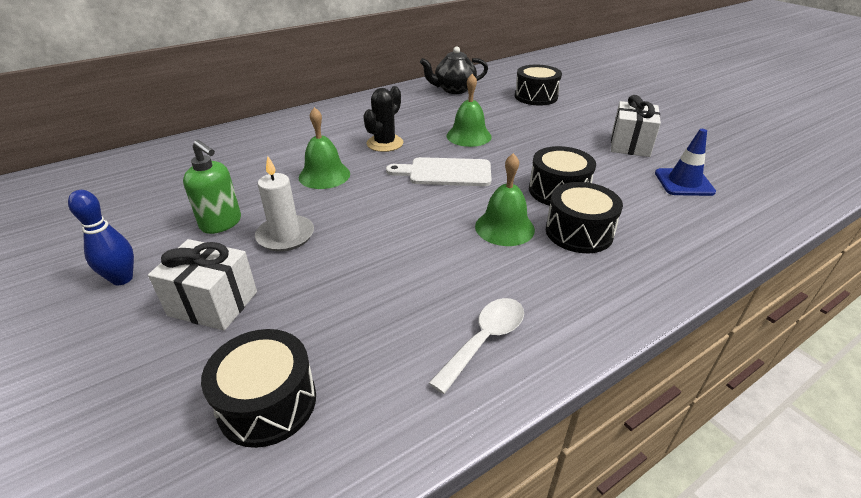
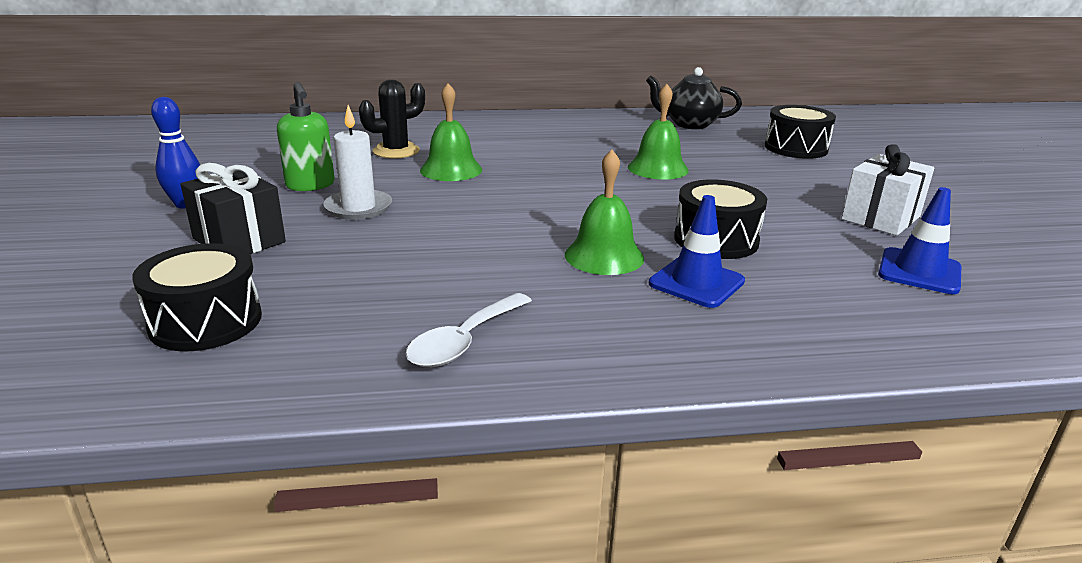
camera: 25 degrees right, 10 degrees down
(213, 304) = (239, 240): white gift -> black gift
(385, 143) = (547, 156): black cactus -> black cactus (396, 151)
(445, 172) = (590, 194): white cutting board -> none
(484, 340) = (464, 341): white spoon -> white spoon turned 150 degrees clockwise
(579, 232) = (696, 282): black drum -> blue traffic cone

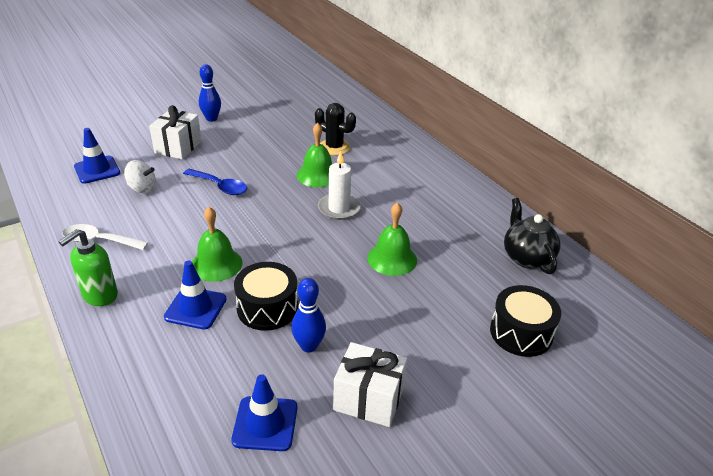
camera: 65 degrees right, 10 degrees up
(206, 321) = (97, 170): black drum -> blue traffic cone
(239, 240) = (178, 147): black gift -> white gift
(310, 185) = (258, 140): green soap dispenser -> green soap dispenser (99, 295)
(335, 285) = (142, 188): none -> white spinning top
(358, 208) = (237, 164): white candle -> white candle (339, 208)
(406, 227) = (220, 186): none -> blue spoon
(793, 230) = (309, 346): none -> blue bowling pin

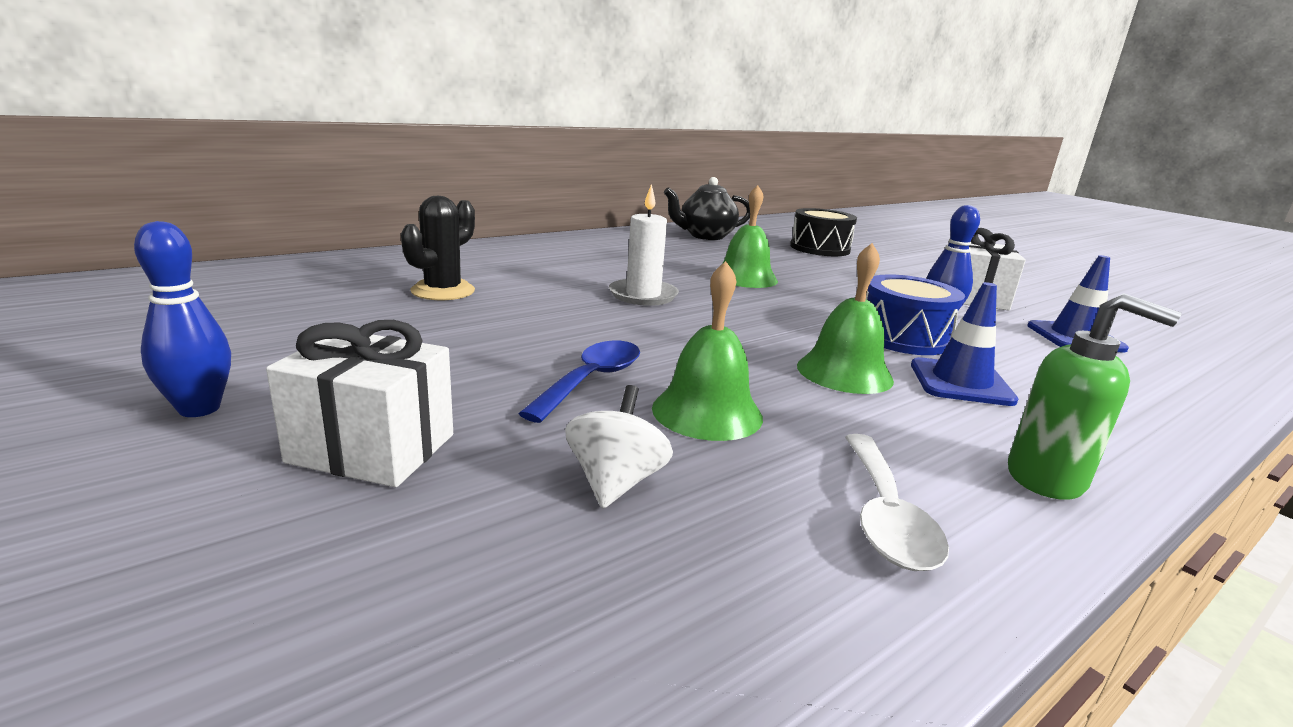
camera: 95 degrees left, 15 degrees down
(97, 170) = (497, 608): blue traffic cone -> none
(267, 308) = (903, 337): black drum -> blue drum
(317, 175) = (543, 304): green bell -> green bell (707, 412)

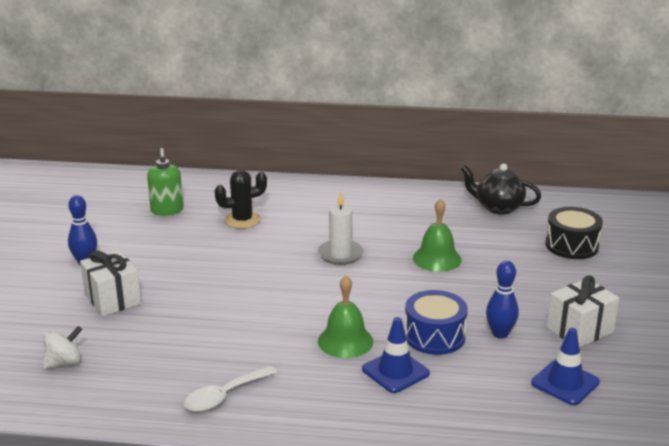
camera: 45 degrees right, 5 degrees up
(591, 381) = (223, 299): blue spoon -> none
(615, 482) = (162, 344): white spinning top -> white spinning top (64, 363)
(707, 412) = (241, 333): green bell -> none
(1046, 479) = (317, 419): green soap dispenser -> green soap dispenser (167, 211)

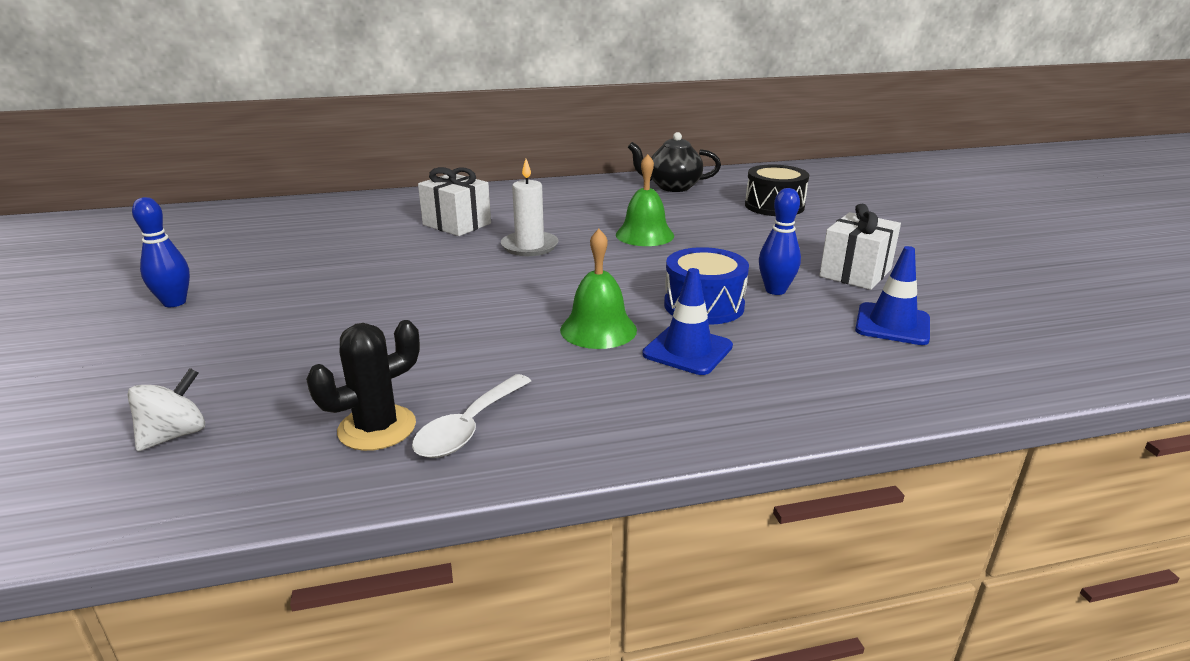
camera: 20 degrees left, 0 degrees up
(112, 299) = (233, 338): white gift -> white gift (457, 224)
(167, 211) = (278, 235): green soap dispenser -> none
(242, 220) = (386, 232): black cactus -> black cactus (377, 428)

